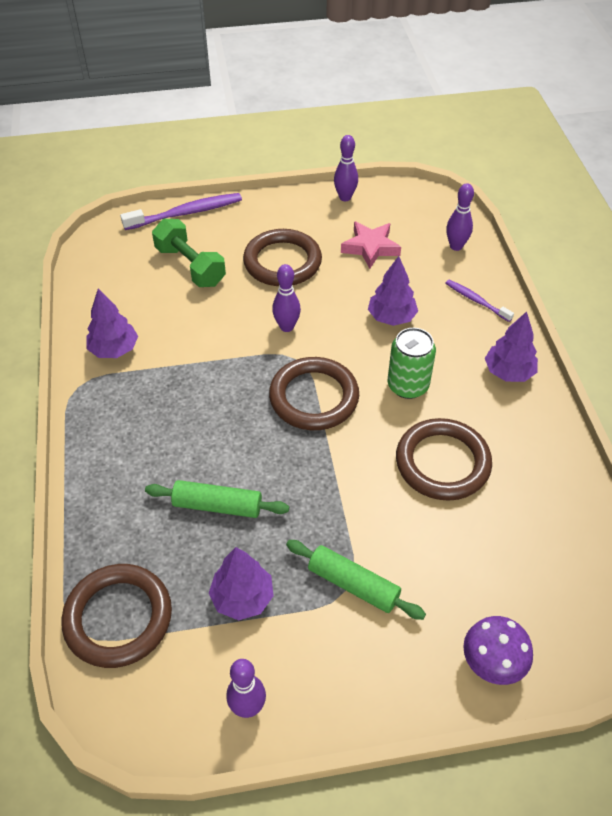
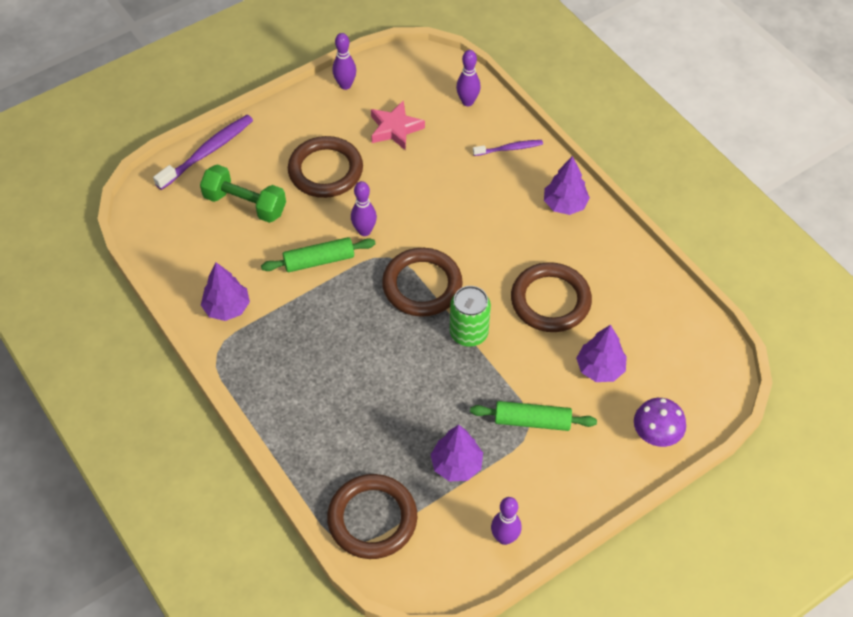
camera: 25 degrees left, 5 degrees up
(217, 505) = (396, 404): green rolling pin -> green rolling pin (319, 260)
(391, 317) = (447, 190): purple tree -> purple tree (600, 368)
(408, 385) = (492, 246): green can -> green can (469, 333)
(476, 301) = (509, 148): purple toothbrush -> purple toothbrush turned 150 degrees clockwise

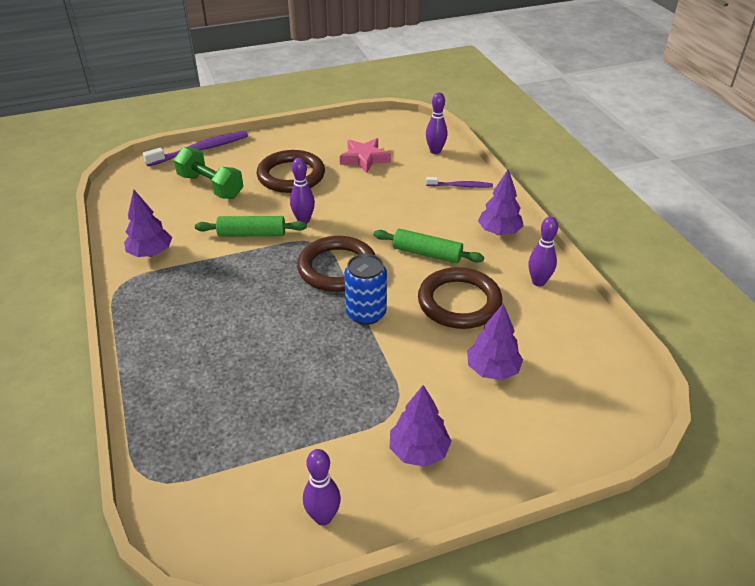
camera: 15 degrees right, 15 degrees down
(345, 85) = (336, 127): purple bowling pin -> purple bowling pin (538, 282)
(372, 519) = (185, 461): brown ring -> none
(456, 465) = (302, 428): purple tree -> purple tree (419, 451)
(469, 333) = (366, 313): green can -> blue can
(532, 421) = (401, 404): green rolling pin -> green rolling pin (427, 254)
(655, 435) = (538, 447): purple mushroom -> none

